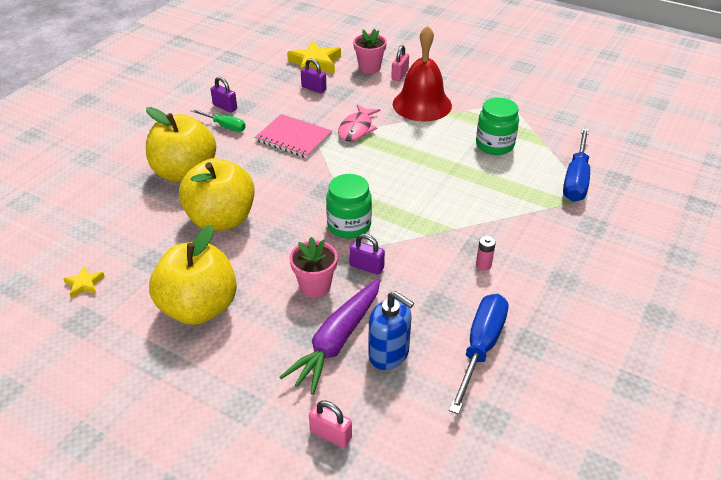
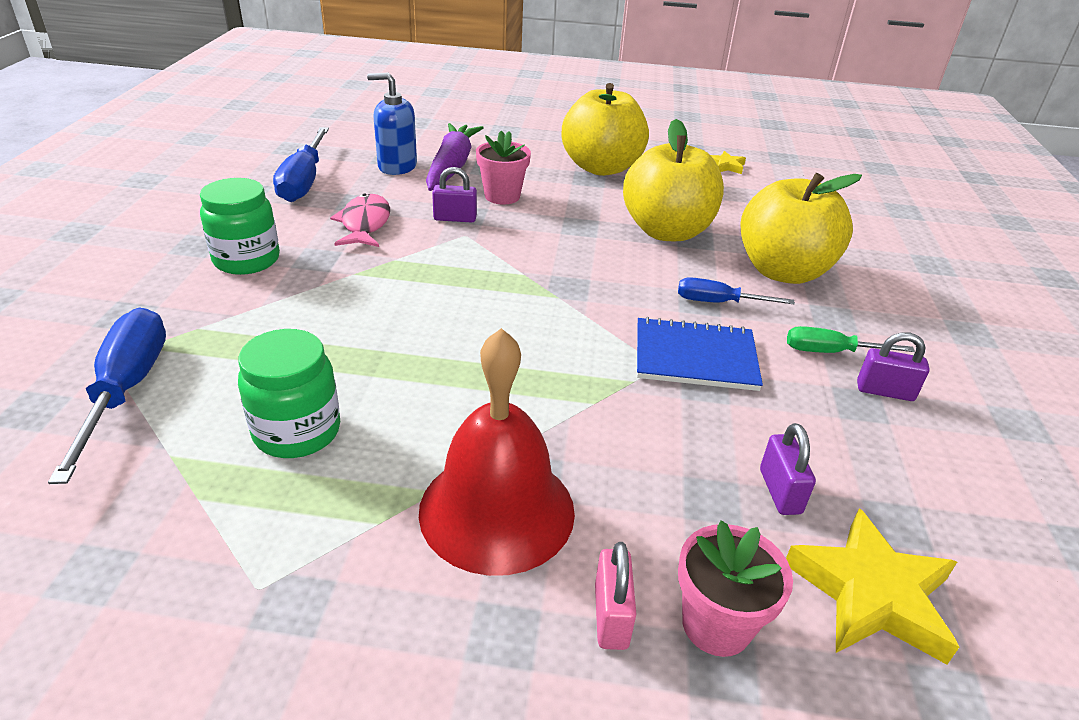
camera: 155 degrees right, 5 degrees down
(249, 162) = (718, 302): none -> blue screwdriver
(294, 138) = (695, 357): pink notebook -> blue notebook
(314, 88) = (780, 491): purple padlock -> purple padlock turned 75 degrees clockwise
(331, 434) = (425, 127): pink padlock -> none
(349, 225) = (503, 252): green jar -> green jar (247, 260)
(357, 129) = (600, 403): pink fish -> pink fish (365, 224)
(483, 265) = (306, 242): pink battery -> none

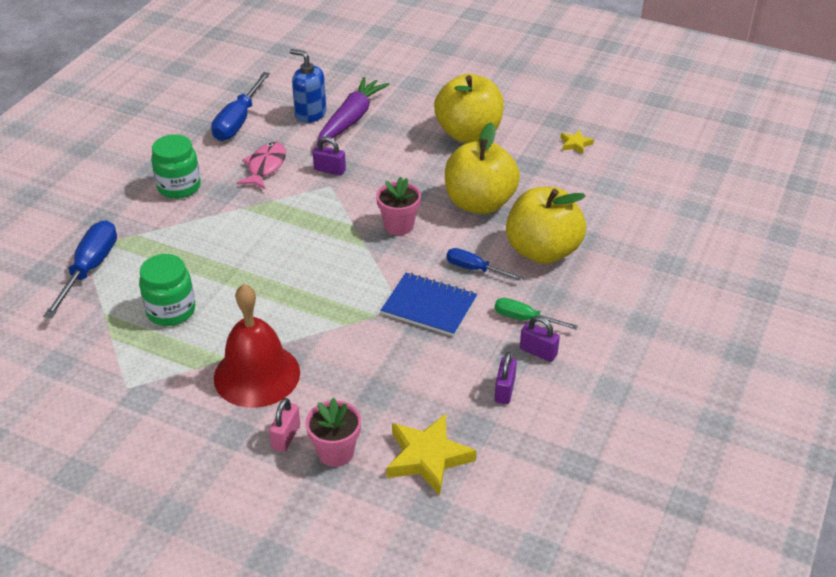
camera: 20 degrees right, 5 degrees up
(502, 196) = (374, 153): pink flower pot -> pink flower pot (399, 225)
(780, 491) = (419, 397): purple padlock -> purple padlock (504, 390)

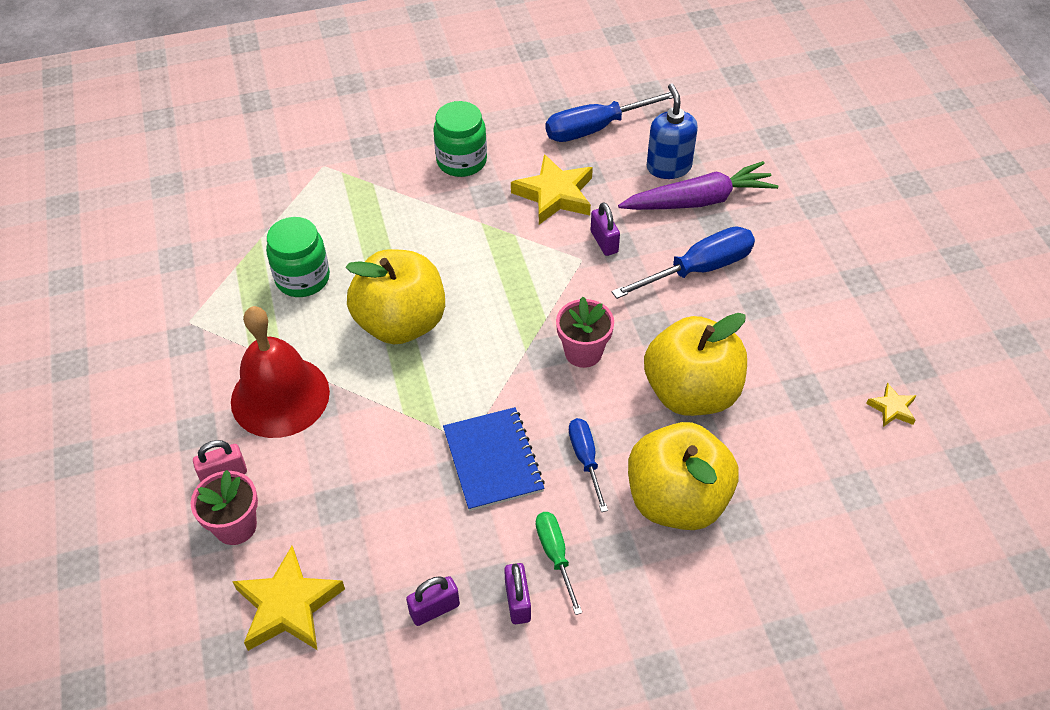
camera: 50 degrees right, 10 degrees up
(90, 269) = (301, 189): blue screwdriver -> blue screwdriver (698, 269)
(265, 167) = (555, 194): pink fish -> yellow star
(468, 134) = (792, 305): yellow apple -> yellow apple (401, 323)

